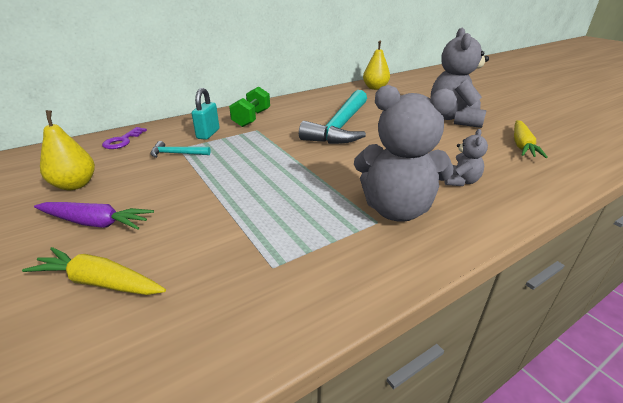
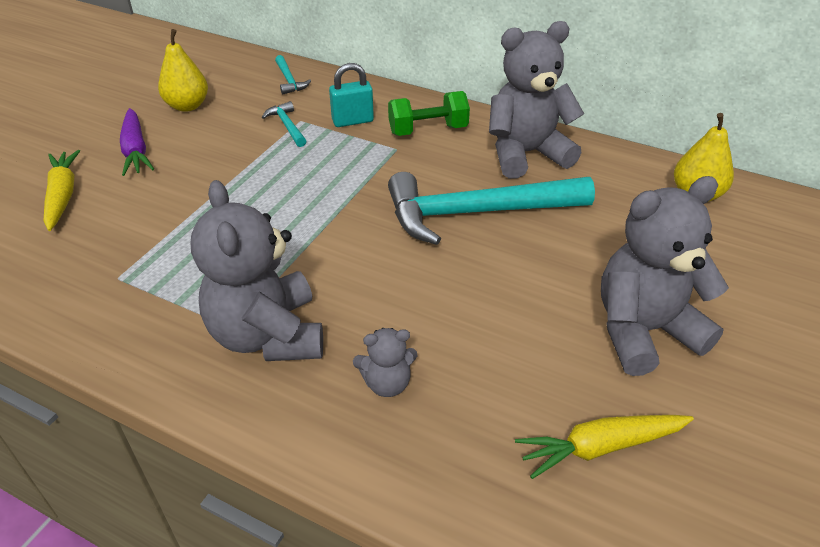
camera: 60 degrees right, 10 degrees up
(122, 141) = (289, 80): purple key -> turquoise hammer
(306, 105) = (526, 154): none -> grey teddy bear

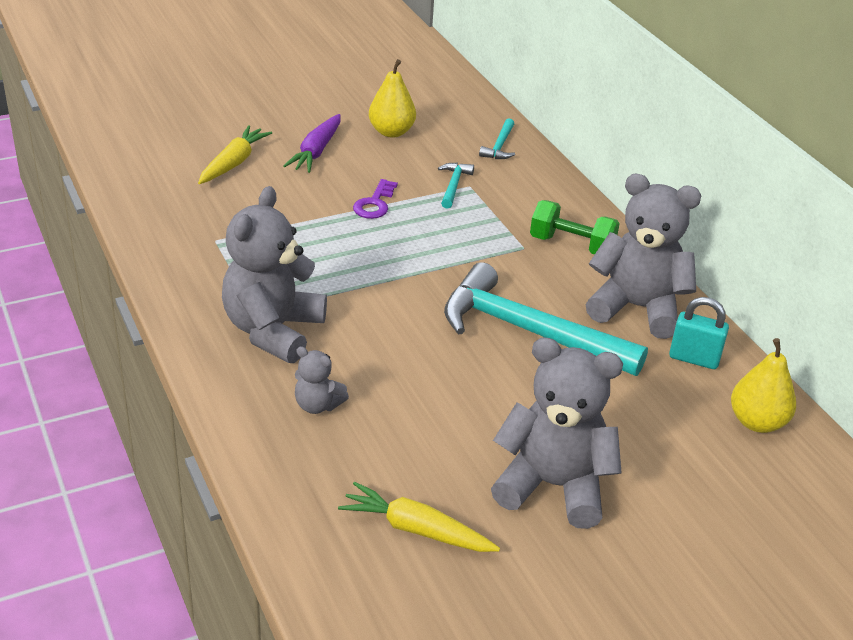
camera: 35 degrees right, 5 degrees down
(237, 171) = (374, 204): none -> purple key
(352, 121) = (514, 207): turquoise padlock -> turquoise padlock (694, 359)

